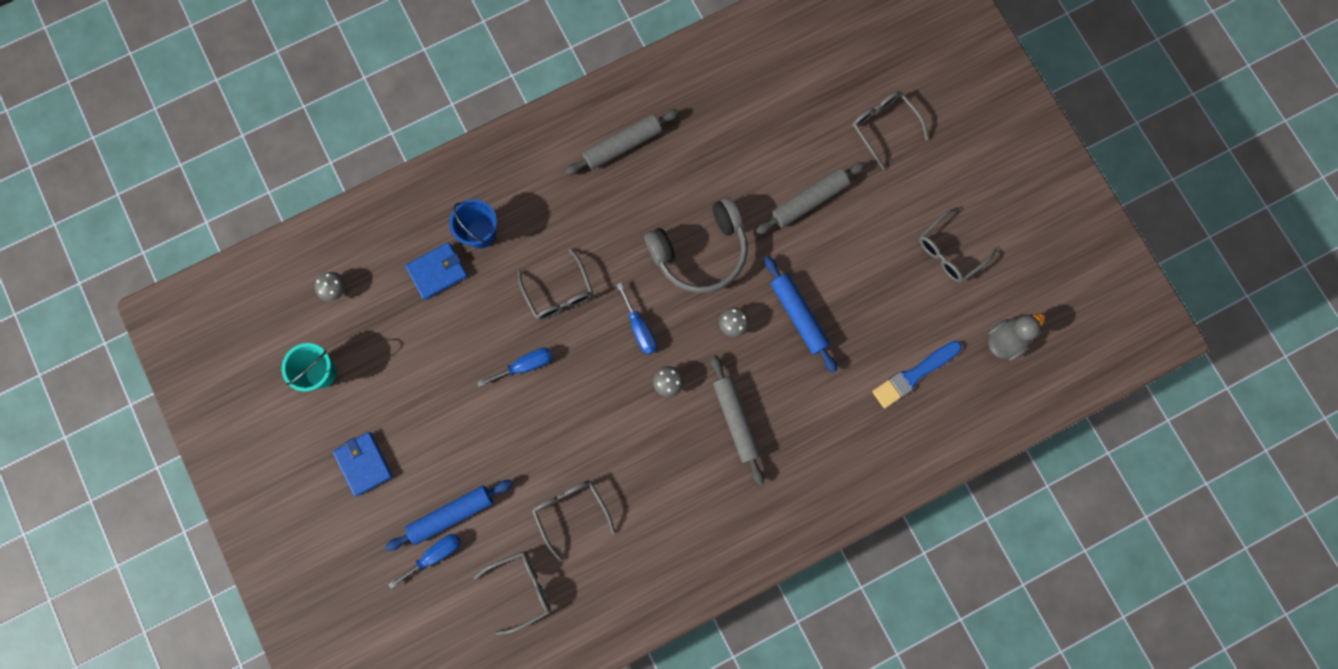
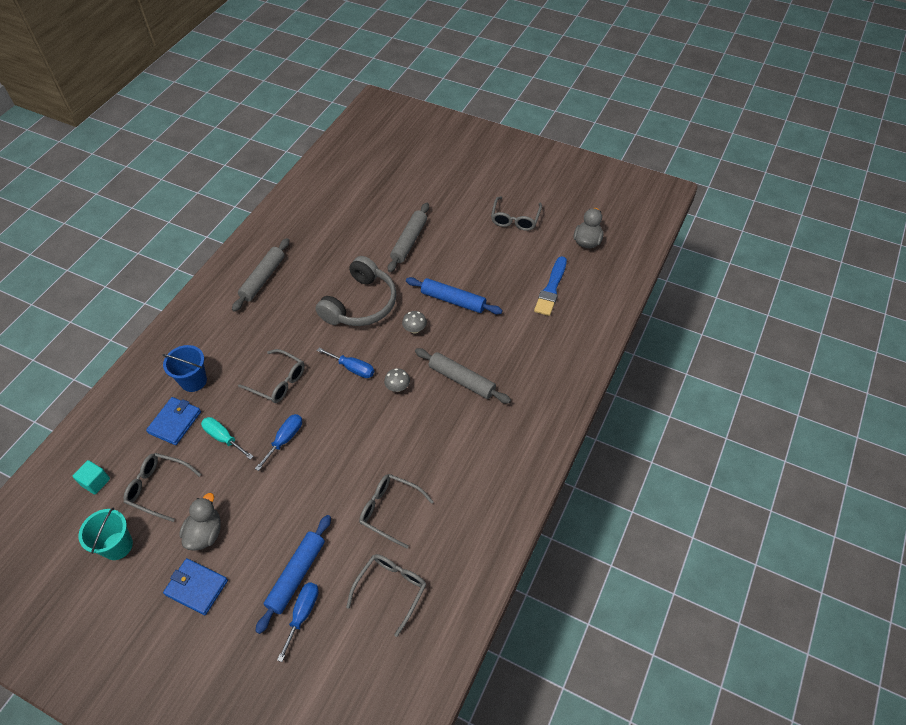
camera: 35 degrees left, 25 degrees down
(335, 289) = (95, 482): grey mushroom -> turquoise cube
(399, 415) = (205, 533): none -> grey duck
(471, 322) = (223, 438): none -> turquoise screwdriver
(884, 127) = (424, 185): grey glasses -> grey glasses (158, 488)

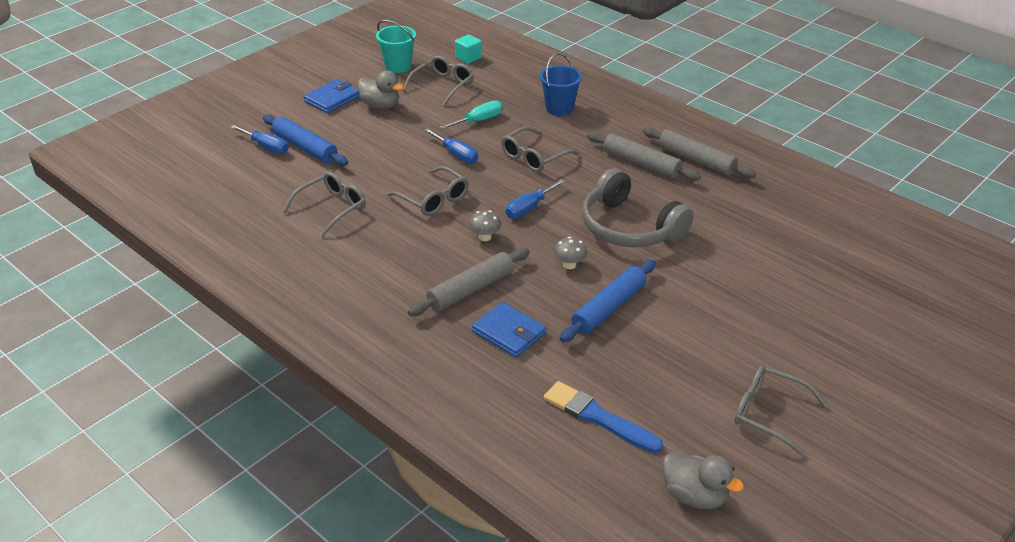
camera: 105 degrees right, 15 degrees down
(175, 422) = (512, 96): blue wallet -> blue wallet (509, 332)
(391, 590) = (249, 197): grey glasses -> grey glasses (433, 199)
(409, 241) = (738, 287): grey rolling pin -> grey rolling pin (641, 164)

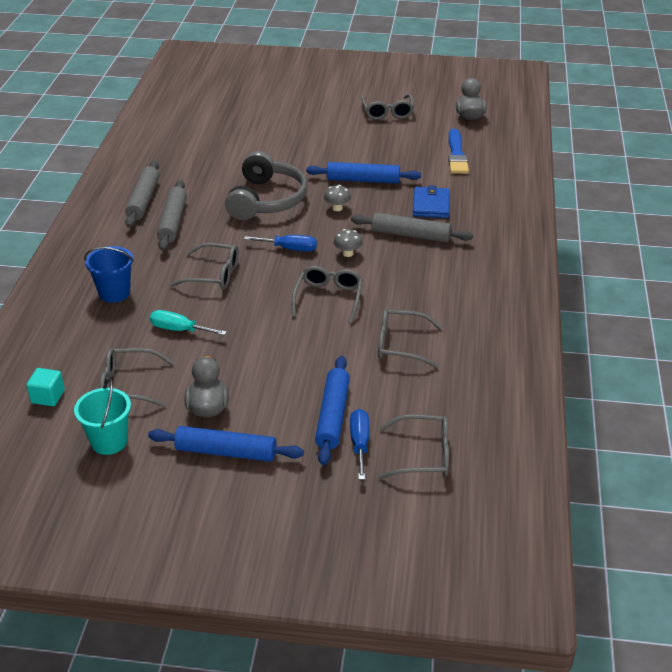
camera: 125 degrees left, 0 degrees up
(220, 166) = (423, 455): none -> grey glasses
(332, 99) = (226, 452): blue wallet -> blue rolling pin
(456, 155) = (250, 316): blue screwdriver -> none

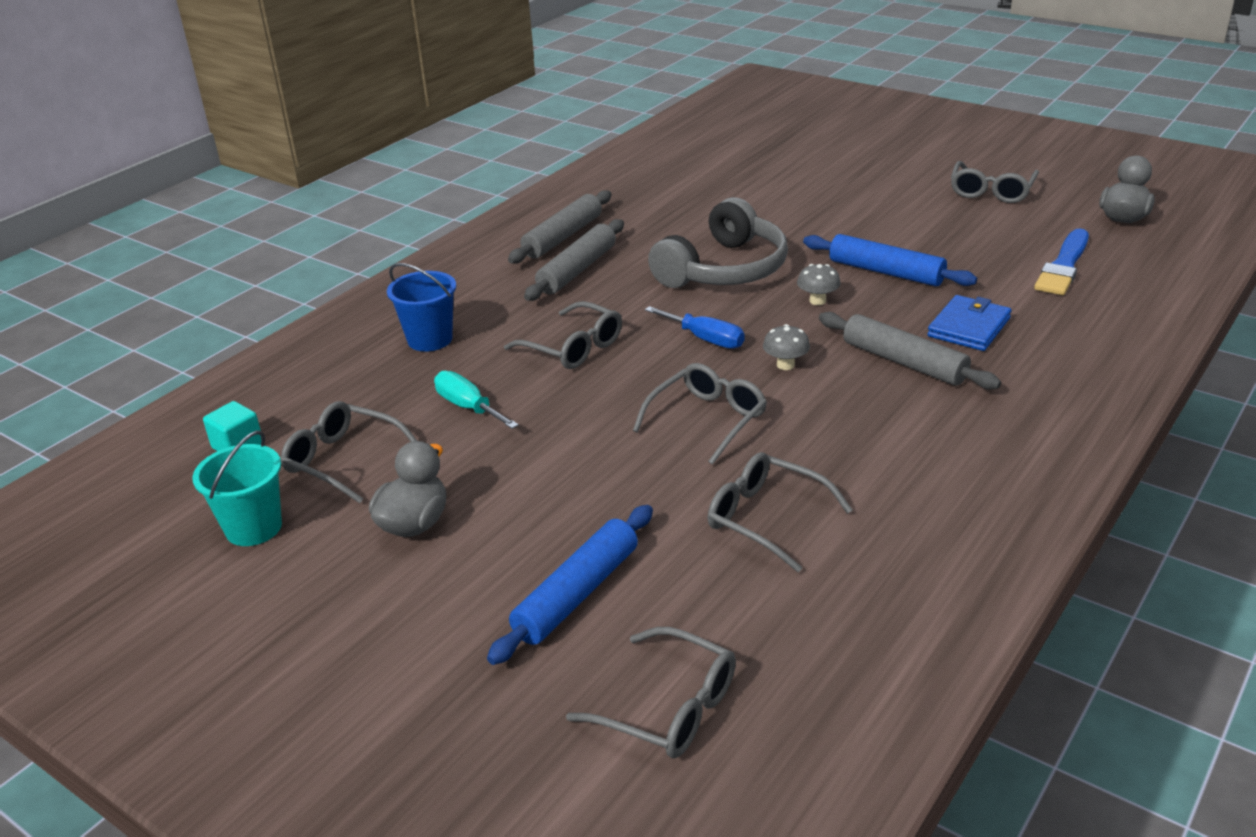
camera: 30 degrees right, 5 degrees down
(226, 452) = (384, 595): blue rolling pin -> none
(359, 443) = (582, 651): blue screwdriver -> none

